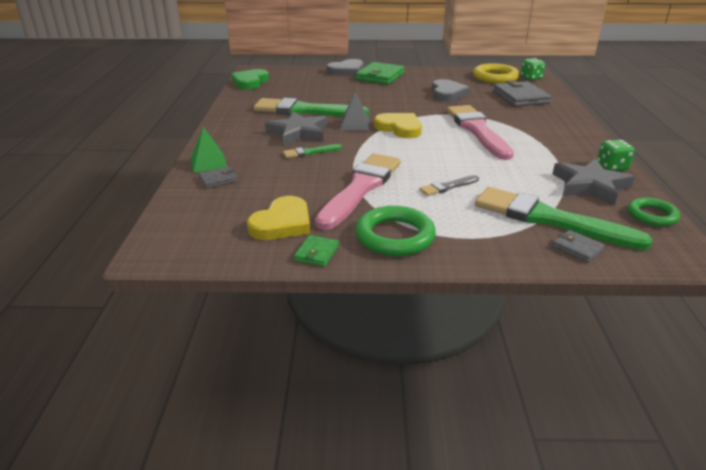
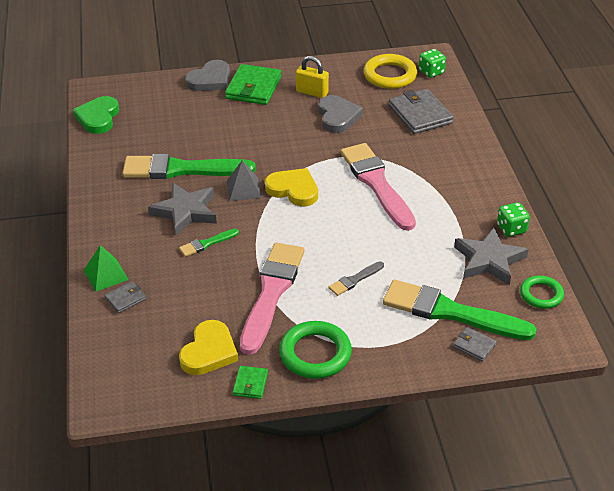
camera: 10 degrees left, 10 degrees up
(428, 81) = (312, 92): none -> yellow padlock

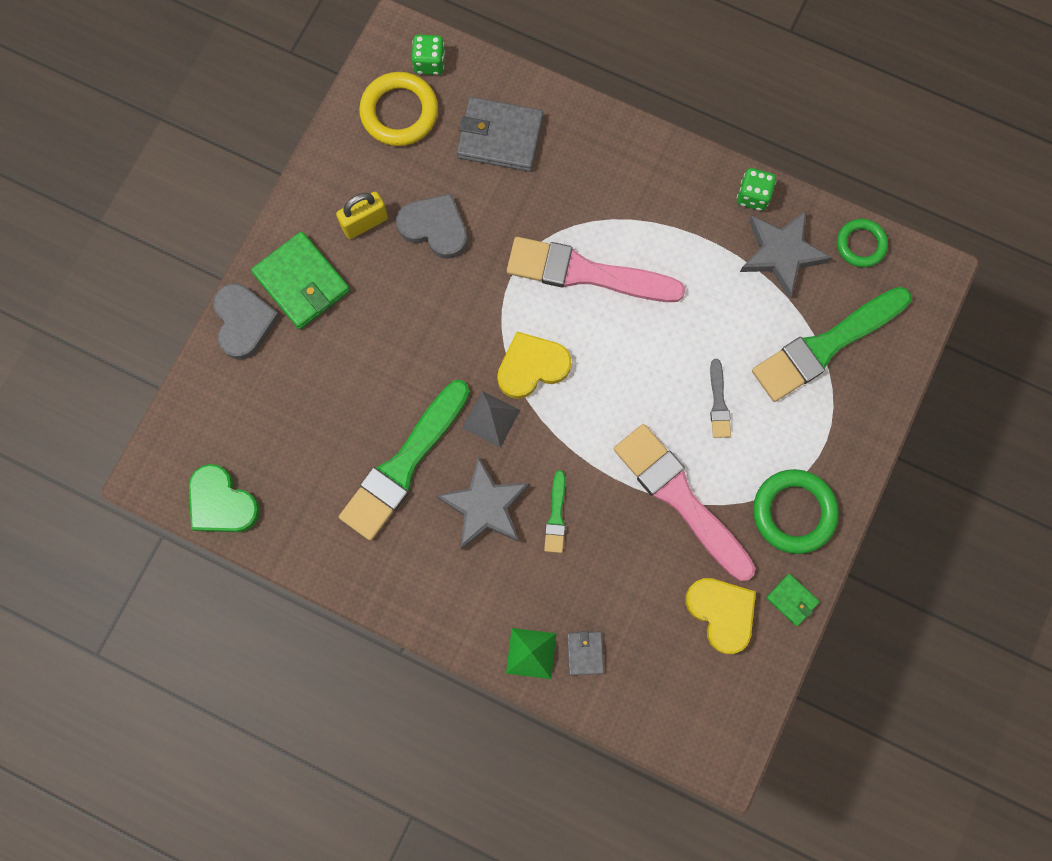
camera: 55 degrees left, 35 degrees up
(474, 346) = (882, 358): grey wallet -> none

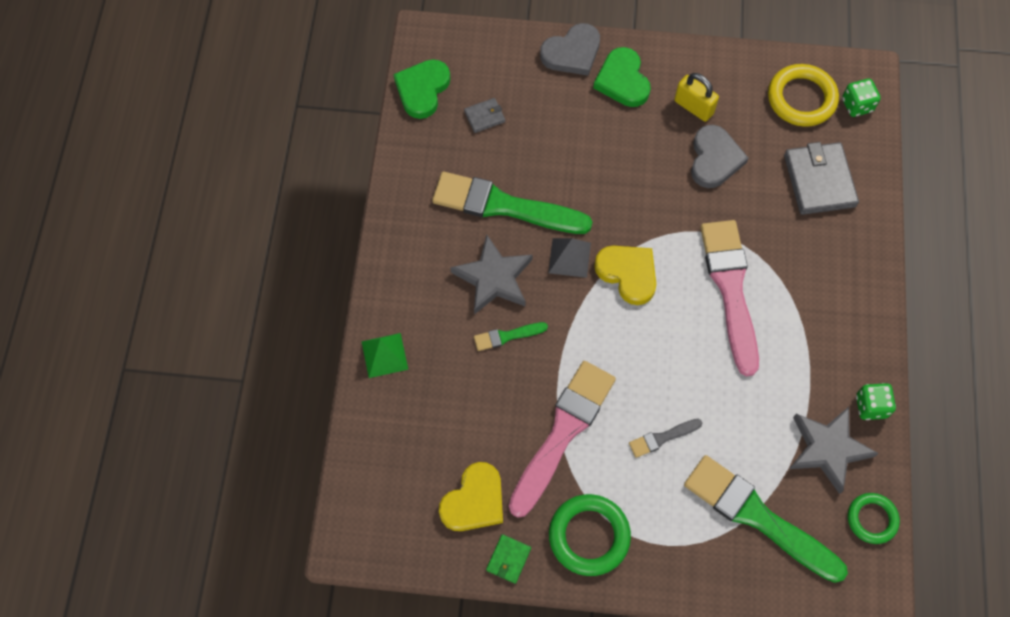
camera: 70 degrees right, 10 degrees down
(302, 282) = (622, 80): green wallet -> green heart
(585, 653) = (399, 398): grey wallet -> grey wallet (484, 116)

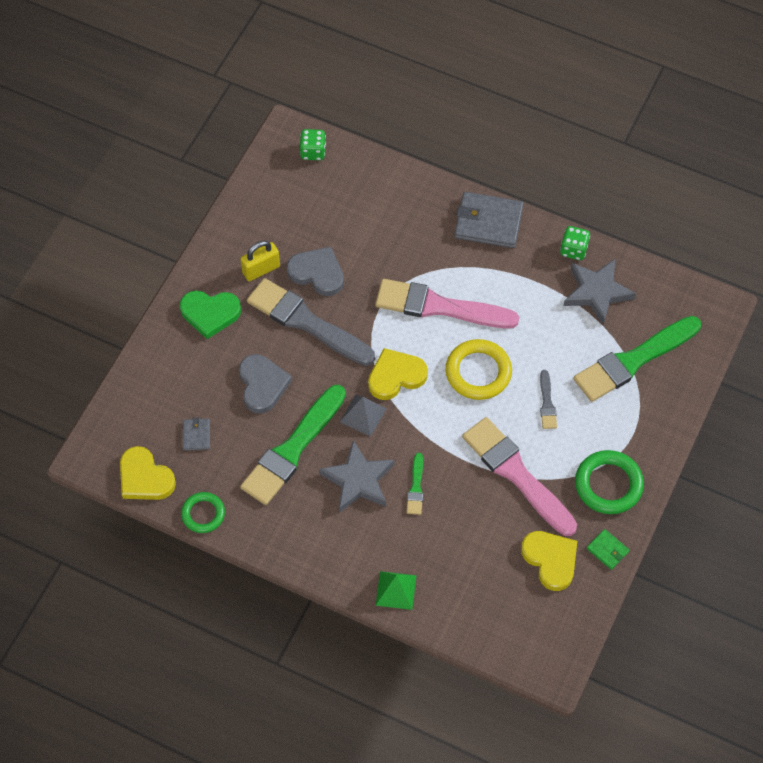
camera: 70 degrees left, 5 degrees down
(422, 90) = (145, 478): green heart -> yellow heart
(572, 53) = (163, 343): grey heart -> grey heart (262, 385)
(652, 169) = (306, 322): none -> grey brush
(801, 98) = (289, 188): yellow ring -> yellow ring (478, 372)
(819, 181) = (370, 206): grey wallet -> grey wallet (488, 222)
(872, 519) = (661, 285): green ring -> green ring (203, 514)

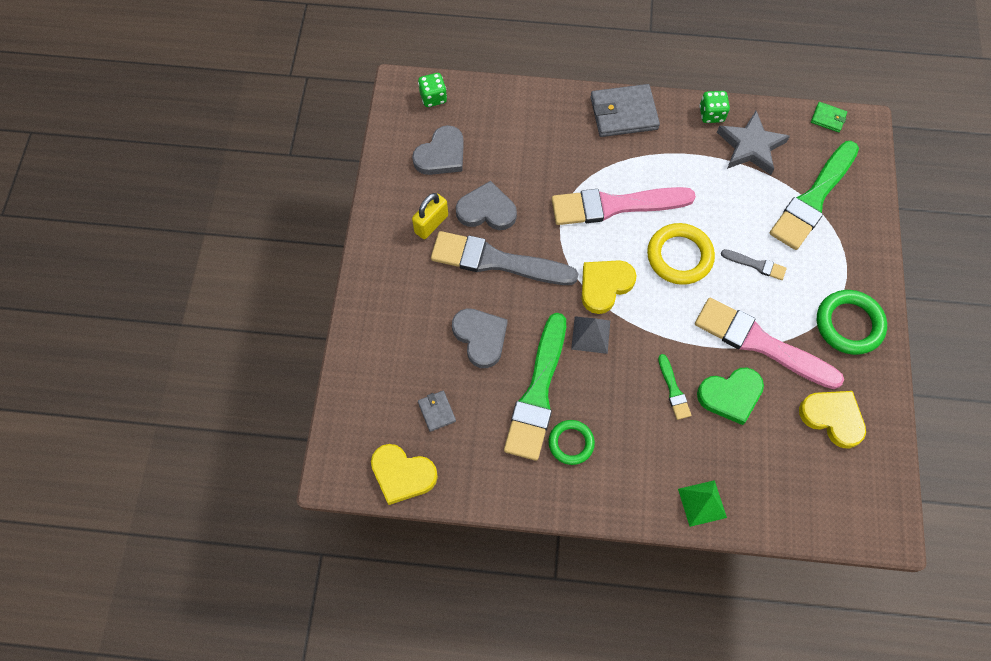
camera: 20 degrees left, 5 degrees up
(203, 514) = (477, 492): green ring -> green ring (571, 443)
(210, 313) = (399, 283): green heart -> green heart (730, 395)
(297, 208) = (441, 155): none -> grey heart
(358, 480) = (615, 402): grey star -> none
(547, 403) = (756, 265): grey brush -> grey brush turned 45 degrees counterclockwise
(607, 550) = (879, 389): green wallet -> green wallet (828, 118)

